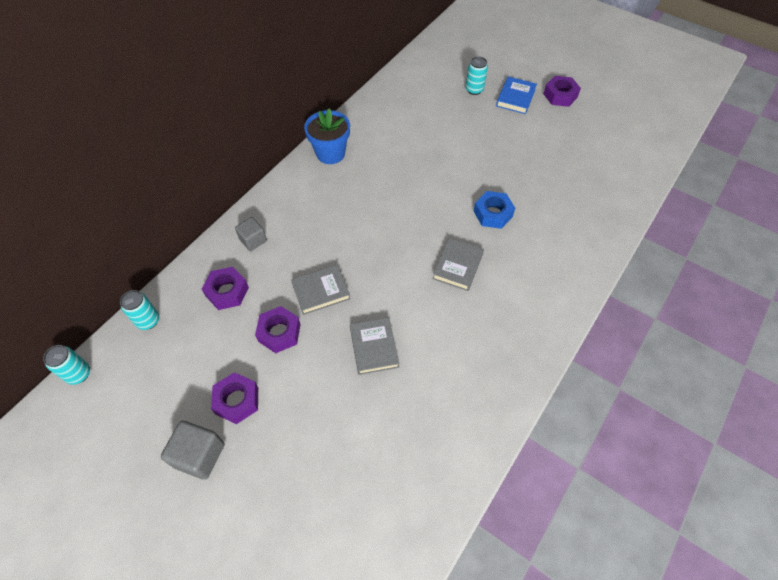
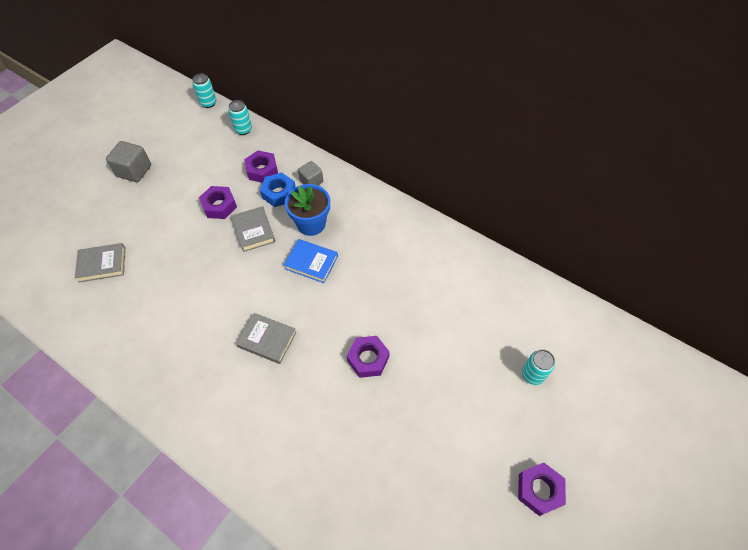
camera: 90 degrees right, 0 degrees up
(237, 400) = (168, 186): purple nut -> purple nut (368, 359)
(330, 153) = (414, 230): blue flower pot -> blue flower pot (311, 224)
(374, 347) = (193, 270): grey book -> grey book (102, 264)
(493, 214) = (331, 379): blue nut -> blue nut (279, 193)
(515, 98) = (525, 426): blue book -> blue book (311, 263)

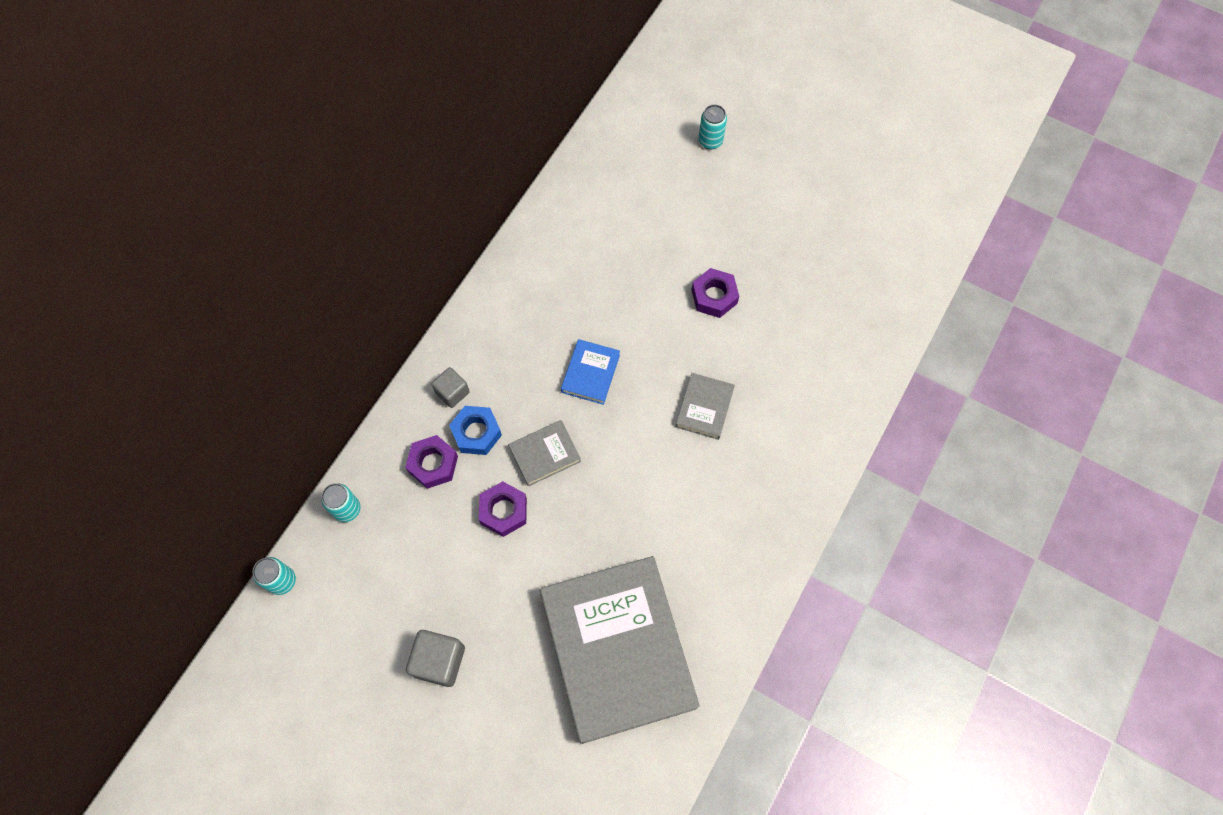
camera: 95 degrees left, 10 degrees up
(102, 264) = (617, 650): grey book -> grey book, size x2.43
(311, 224) = (528, 382): blue flower pot -> none
(539, 490) = (824, 142): purple nut -> none

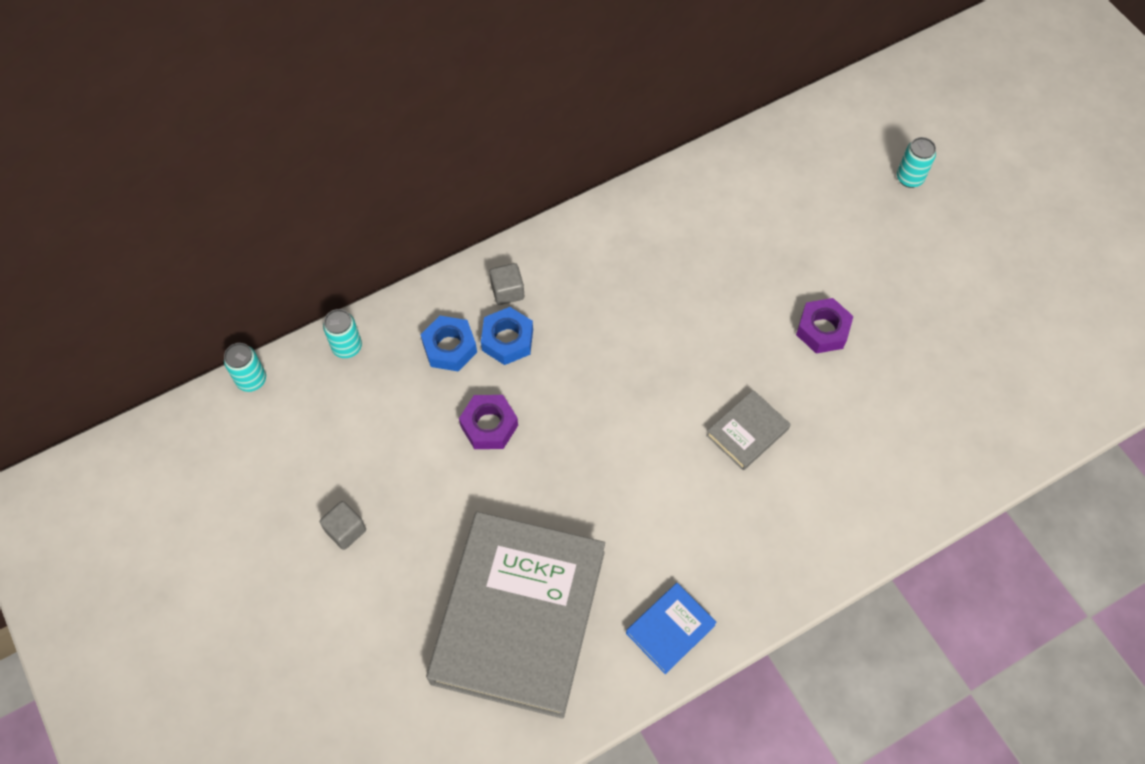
camera: 30 degrees right, 5 degrees down
(433, 464) = (449, 348): purple nut -> blue nut
(439, 661) = (345, 530): grey cube -> grey cube, size x0.66
(545, 454) = (560, 394): grey book -> none
(590, 373) = (651, 341): blue book -> blue book (670, 629)

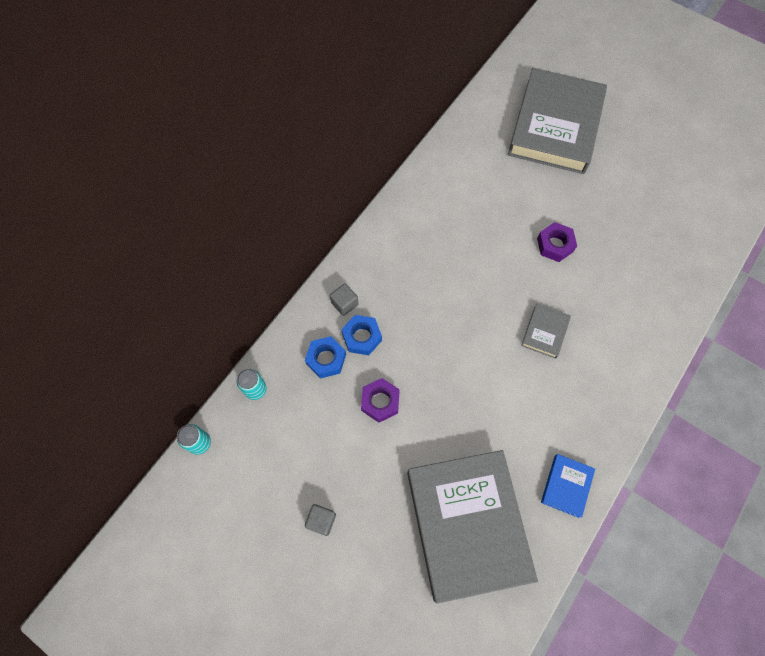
camera: 25 degrees left, 5 degrees up
(909, 178) = (555, 126): turquoise can -> grey book

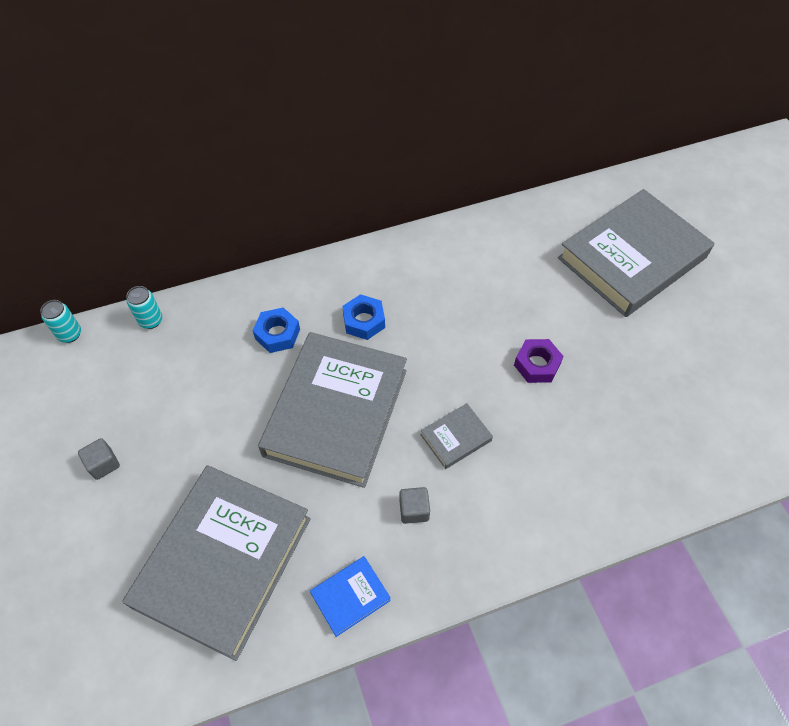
camera: 35 degrees right, 10 degrees down
(326, 359) = (230, 333): blue nut -> blue nut (364, 321)
(344, 303) = (288, 297): grey cube -> grey cube (414, 510)
(380, 402) = (244, 398): purple nut -> none
(453, 367) = (336, 412): none -> grey book

